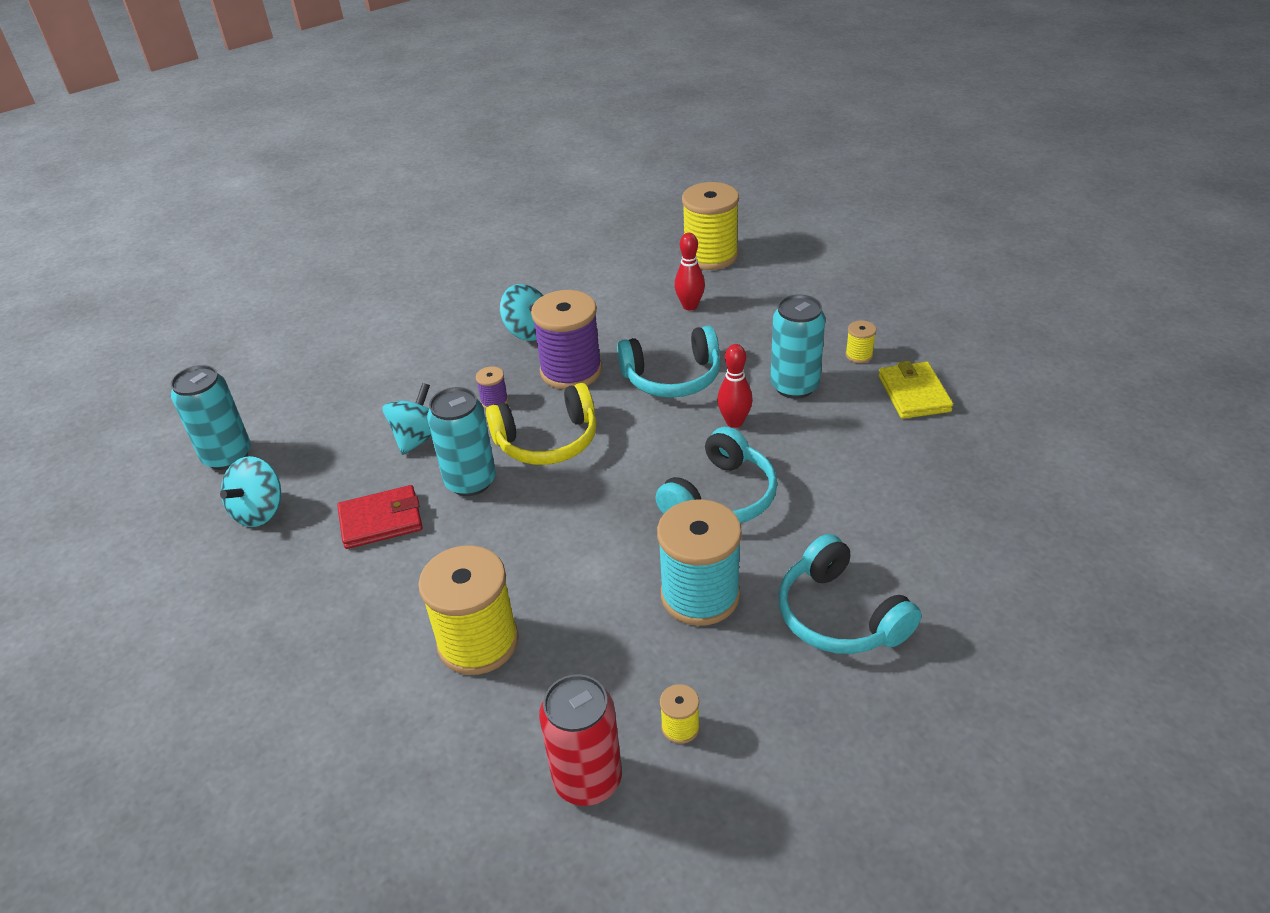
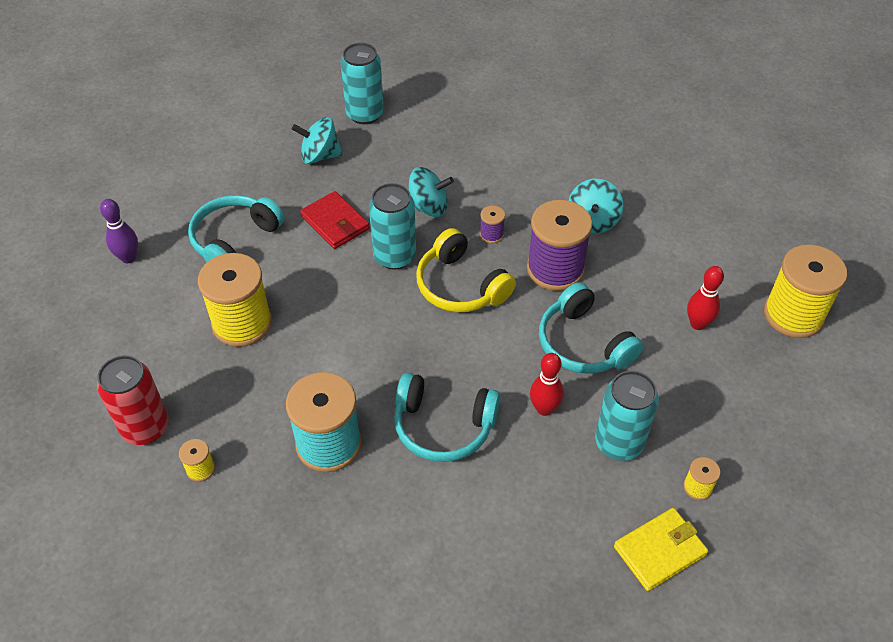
camera: 65 degrees right, 10 degrees up
(273, 754) = (128, 258): none -> purple bowling pin
(839, 615) = (338, 549): turquoise headphones -> turquoise headphones (234, 240)

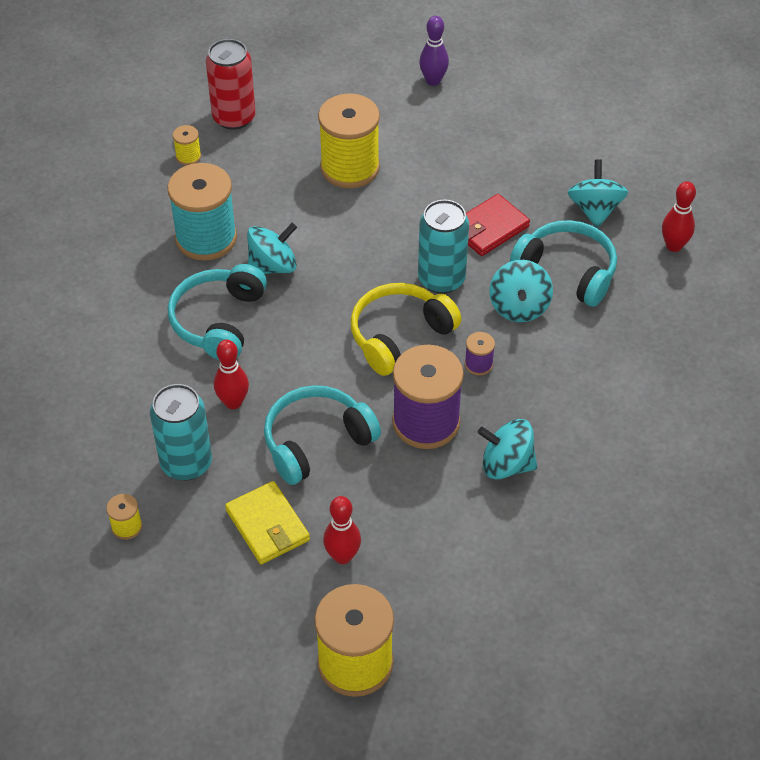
camera: 90 degrees right, 0 degrees up
(234, 240) = (460, 152): turquoise headphones -> turquoise headphones (567, 271)
(365, 114) = (674, 246): turquoise can -> red bowling pin
(372, 383) = (272, 266): none -> turquoise spinning top
(659, 551) = (61, 485): yellow wallet -> yellow wallet (267, 525)

